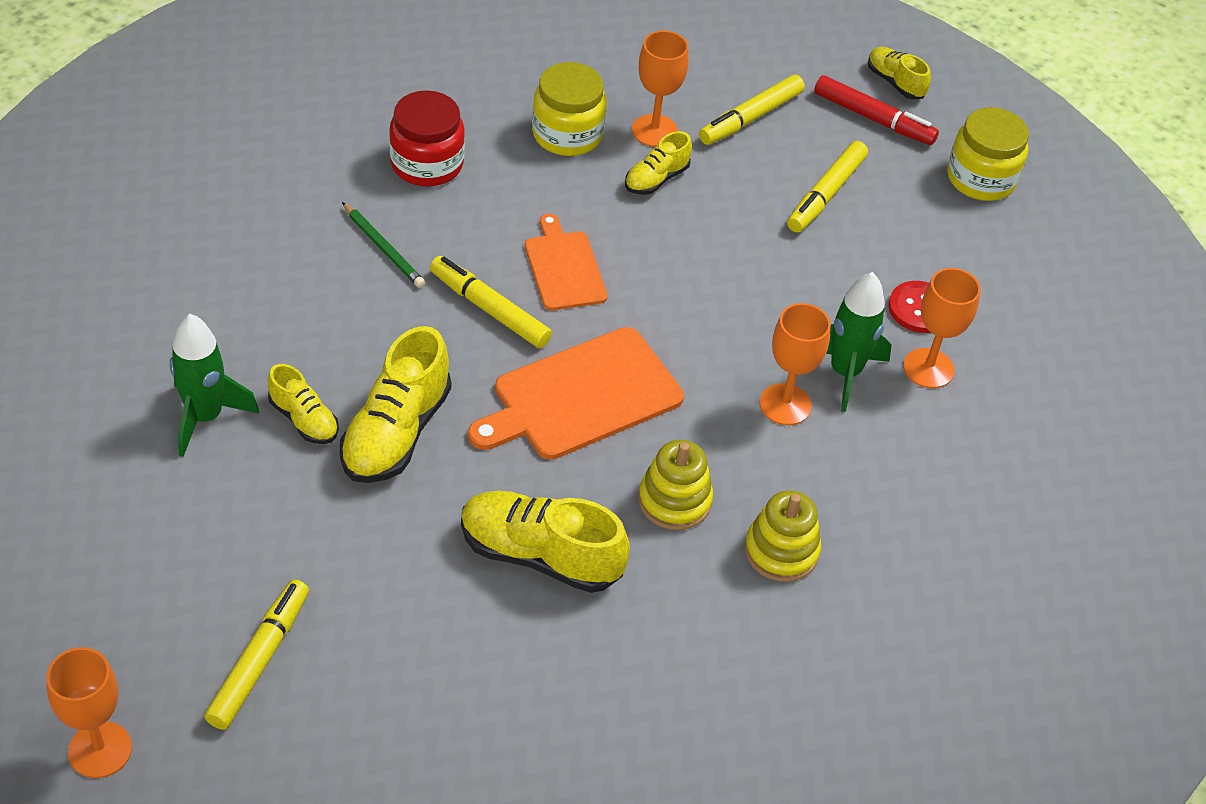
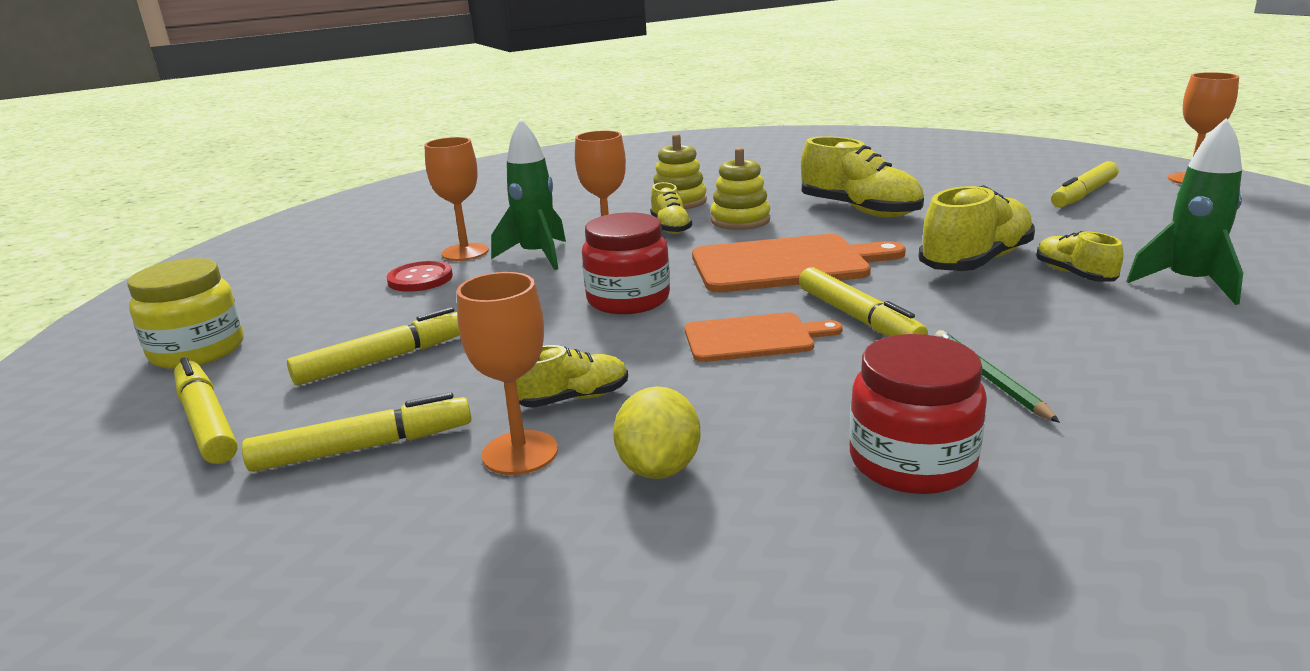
camera: 150 degrees left, 25 degrees down
(564, 267) = (753, 338): orange cutting board -> orange cutting board turned 105 degrees counterclockwise
(567, 134) = (659, 468): yellow jar -> yellow lemon
(697, 306) = (628, 299): none -> red jar
(873, 118) = (207, 422): red marker -> yellow marker
(895, 82) = (100, 460): yellow shoe -> yellow shoe (670, 227)

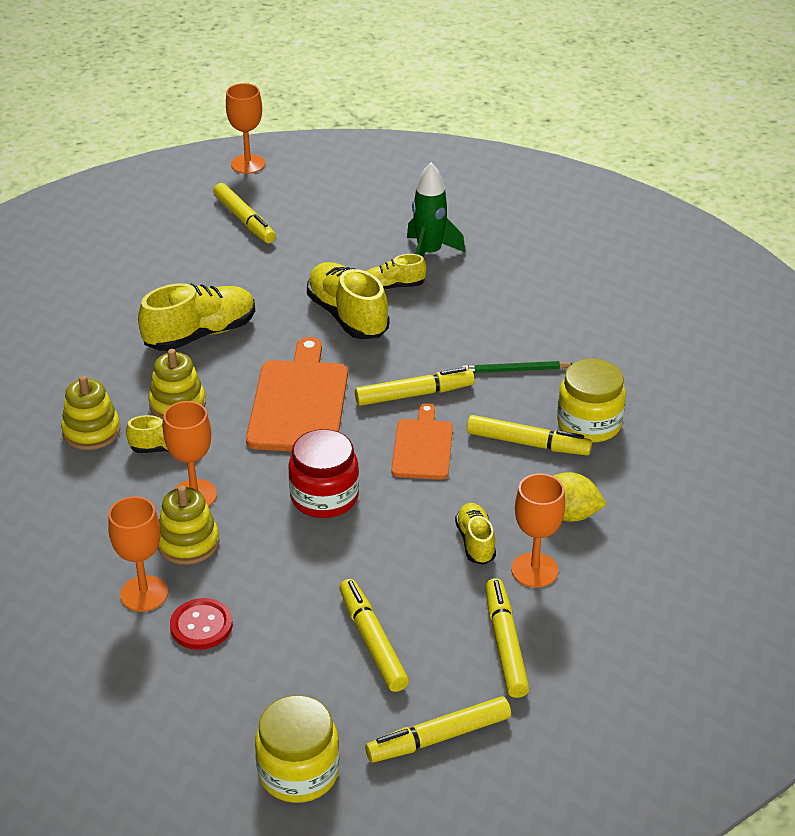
camera: 80 degrees left, 15 degrees up
(537, 256) = (188, 543): green rocket -> yellow stacking toy
(815, 410) = (527, 443): none -> yellow marker
(912, 462) = (589, 424): red jar -> yellow jar

